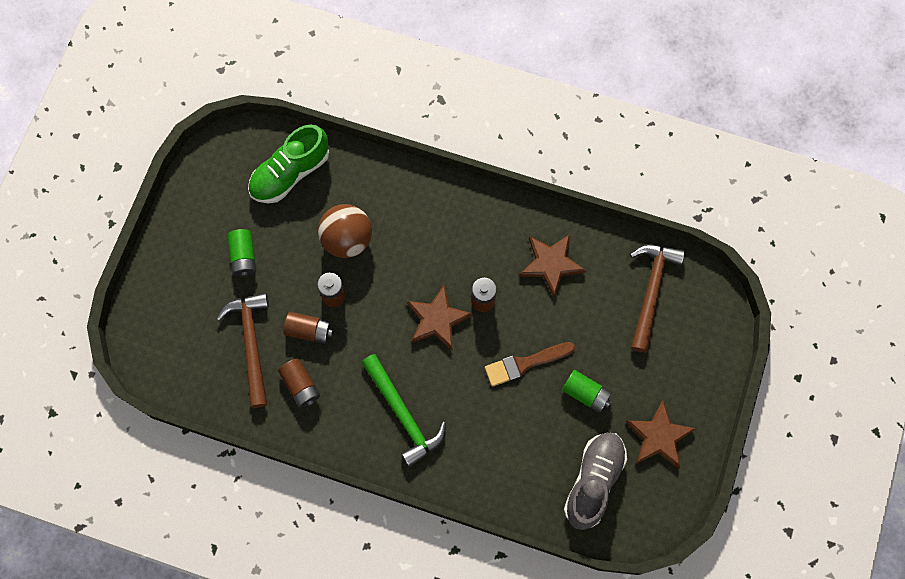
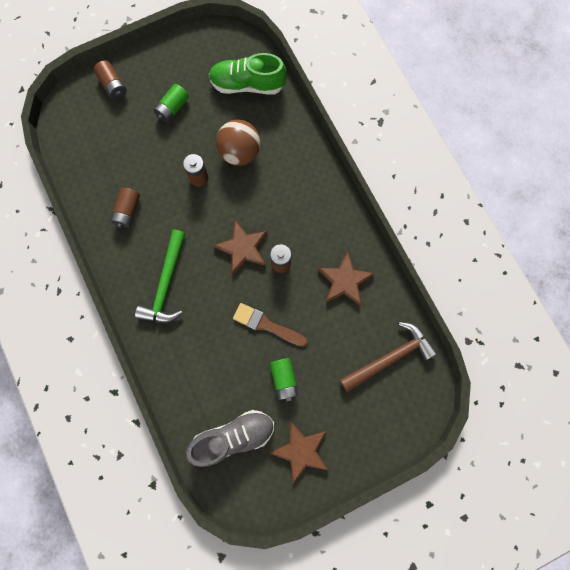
camera: 45 degrees right, 5 degrees up
(251, 343) = (126, 161): brown hammer -> none
(309, 331) = (165, 185): brown battery -> brown battery (113, 85)

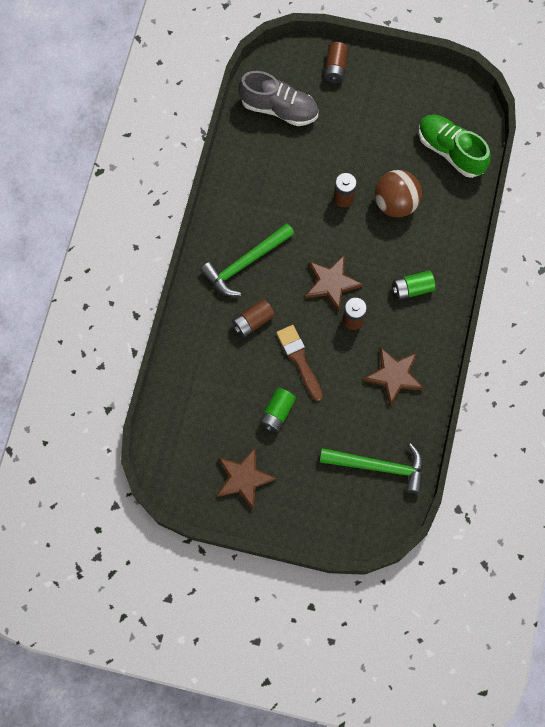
camera: 40 degrees right, 5 degrees down
(128, 211) = (262, 181): brown battery -> brown battery (253, 321)
(173, 108) = (369, 124): green battery -> green battery (412, 289)
(233, 437) = (200, 423): grey shoe -> grey shoe (279, 108)
(390, 357) = (379, 466): brown hammer -> green hammer

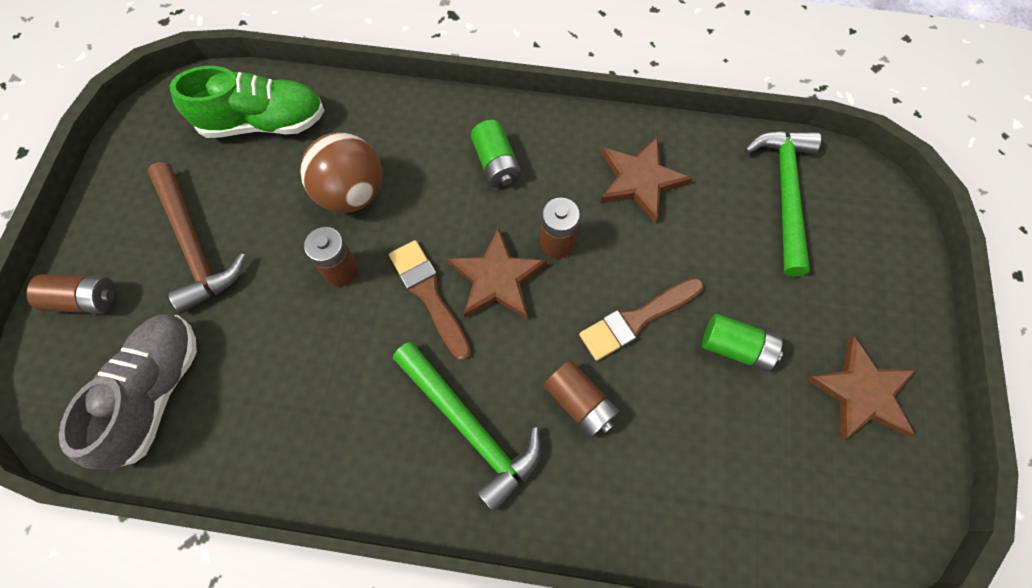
camera: 95 degrees left, 5 degrees down
(324, 245) = (429, 295): none -> brown brush
(365, 119) = (194, 246): none -> brown hammer
(450, 151) = (263, 122): green shoe -> green shoe turned 135 degrees counterclockwise

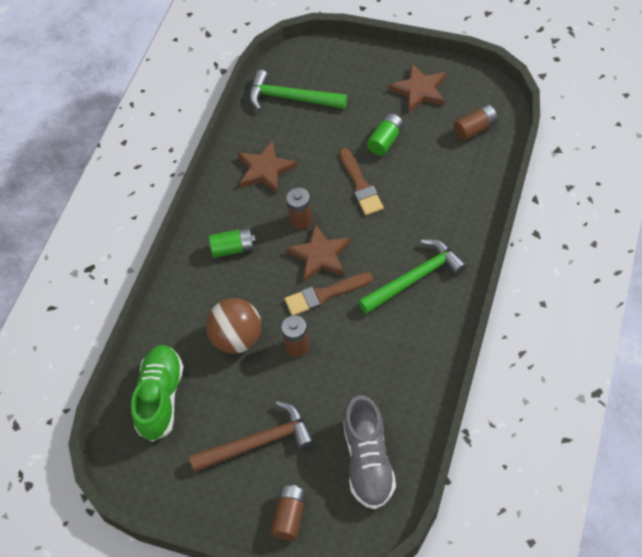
camera: 75 degrees left, 10 degrees down
(155, 393) = (368, 461): grey shoe -> grey shoe turned 120 degrees counterclockwise
(579, 403) = (407, 221): brown battery -> brown battery (475, 129)

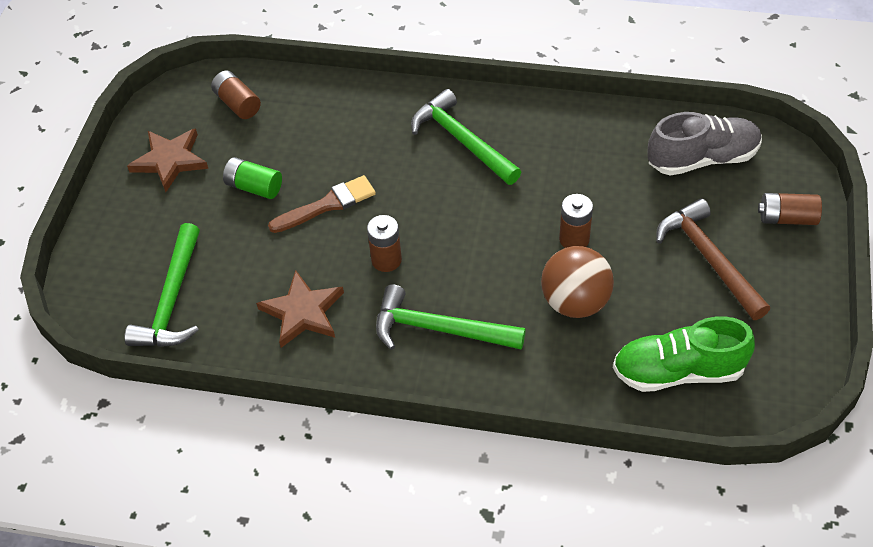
camera: 100 degrees left, 5 degrees down
(233, 248) = (438, 329): green battery -> green hammer
(320, 255) = (440, 233): brown star -> none
(324, 295) = (497, 222): brown brush -> none

